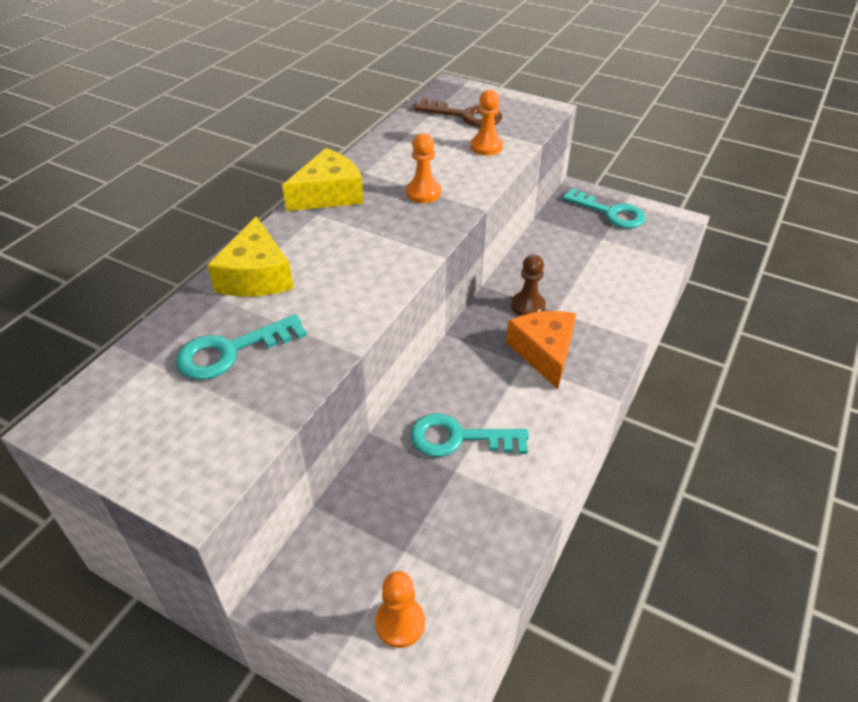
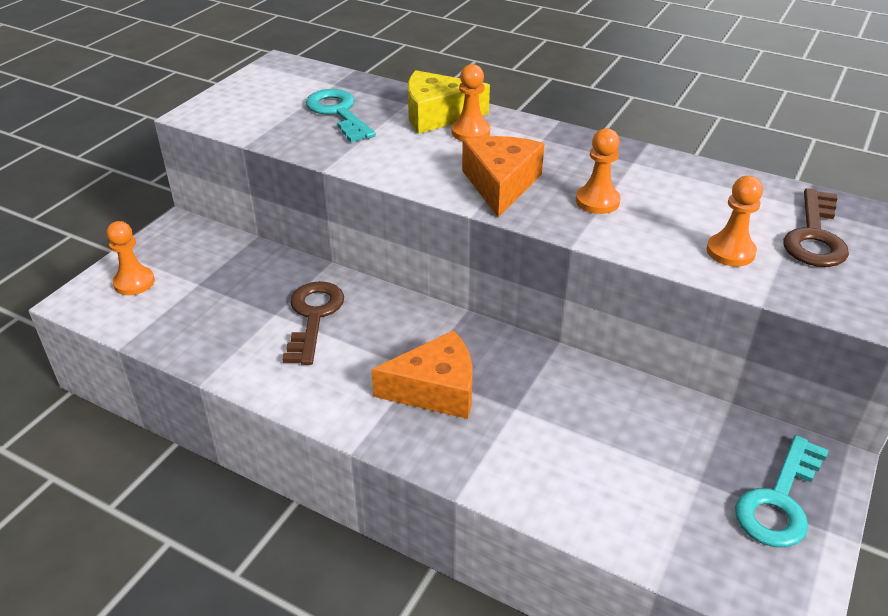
camera: 90 degrees right, 5 degrees down
(297, 254) = (470, 132): none -> orange pawn
(329, 194) = (580, 143): yellow cheese -> none
(395, 239) = (500, 184): none -> orange cheese
(459, 438) = (313, 317): turquoise key -> brown key
(528, 306) = (522, 381): brown pawn -> none

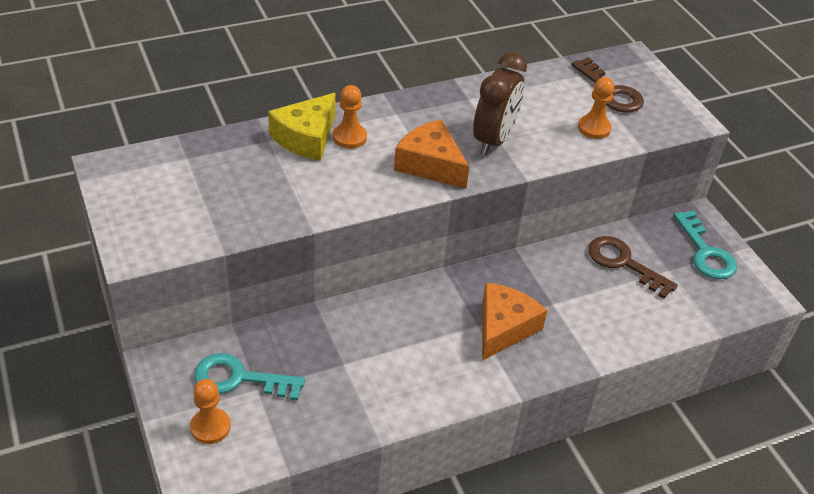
camera: 55 degrees left, 5 degrees up
(313, 317) = (370, 345): brown key -> brown key (624, 263)
(338, 113) = (238, 180): turquoise key -> turquoise key (240, 379)
(597, 201) = (494, 140): orange pawn -> brown clock

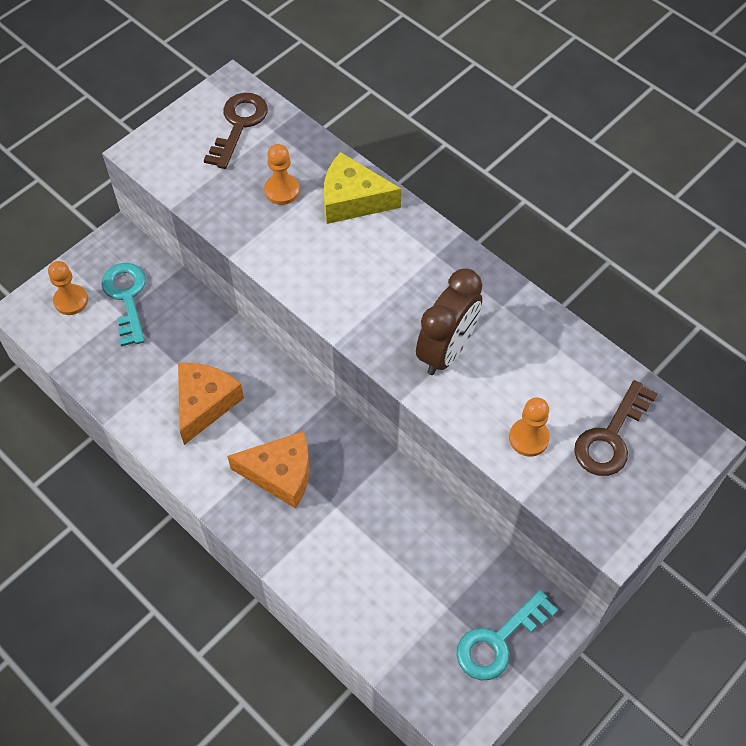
camera: 70 degrees right, 15 degrees up
(349, 137) = (374, 232): orange pawn -> orange pawn (282, 190)
(430, 165) = (373, 310): orange cheese -> orange cheese (204, 403)
(494, 140) = (447, 351): brown clock -> brown clock turned 60 degrees counterclockwise
(624, 263) = (431, 559): brown key -> brown key (238, 125)

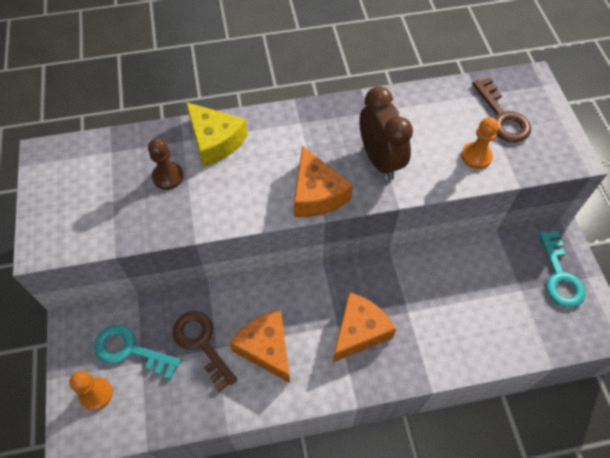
camera: 55 degrees left, 0 degrees up
(238, 125) = (84, 170): brown key -> brown key (202, 344)
(282, 190) = (168, 176): orange pawn -> brown pawn
(352, 200) = (215, 141): yellow cheese -> yellow cheese turned 90 degrees counterclockwise
(359, 320) = (317, 194): none -> orange cheese

